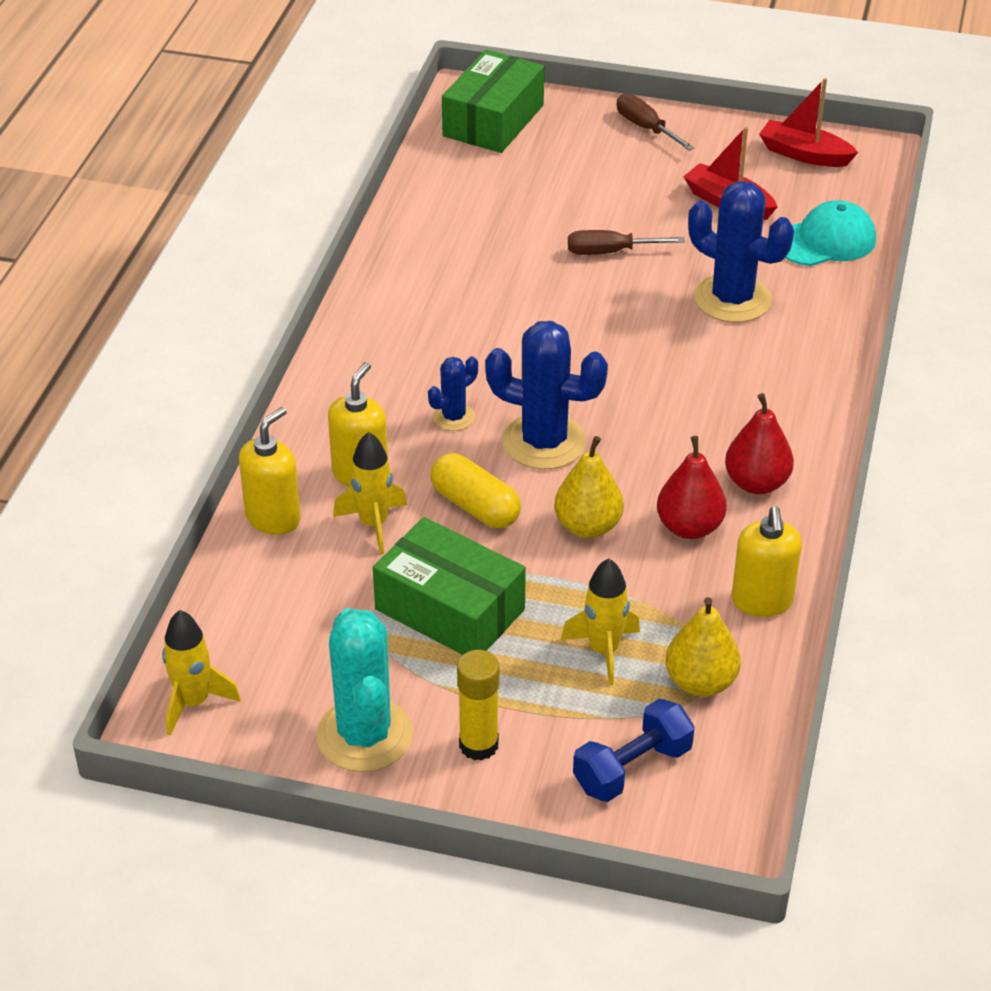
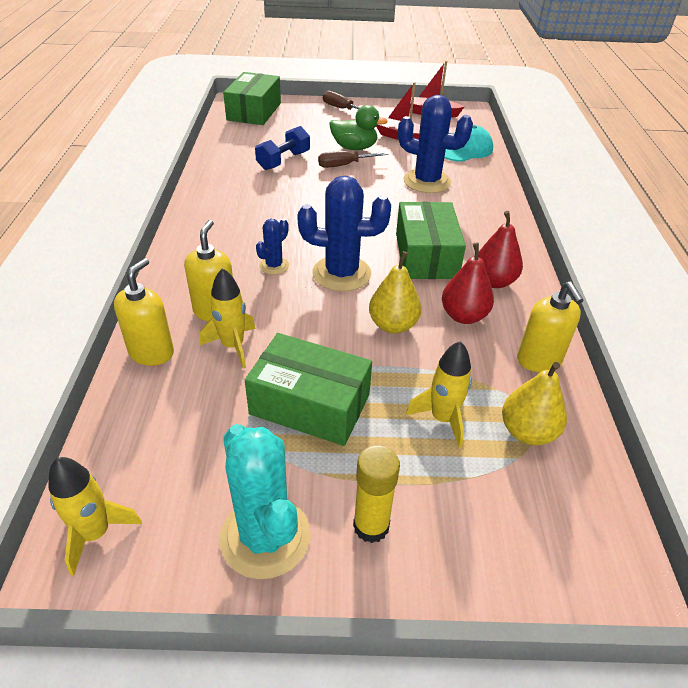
camera: 15 degrees left, 0 degrees up
(475, 506) = (307, 322): yellow capsule -> none
(632, 768) = (510, 522): blue dumbbell -> blue dumbbell (283, 161)
(639, 217) = (354, 148): none -> green duck
(676, 429) = (426, 255): none -> green box

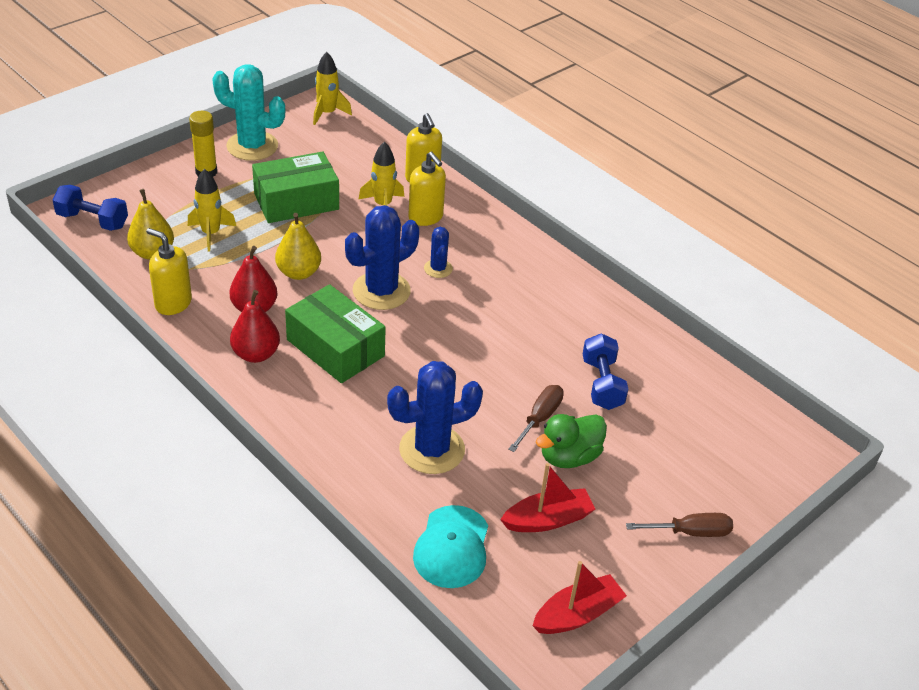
camera: 135 degrees right, 0 degrees up
(254, 111) = (761, 447): green box -> none
(583, 533) = (92, 220): none -> blue dumbbell

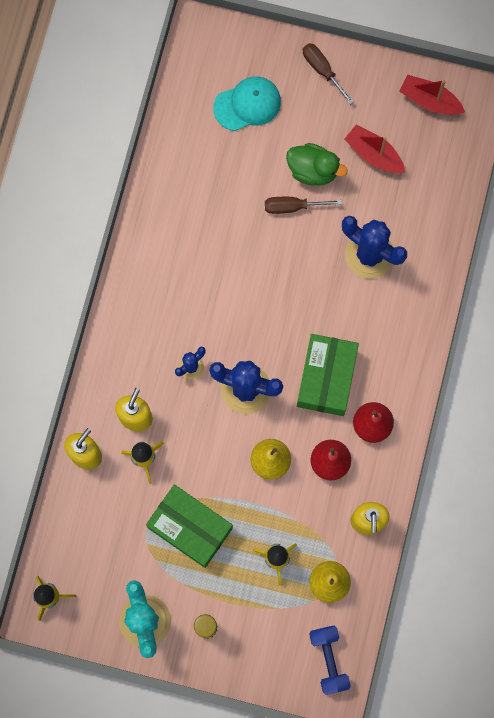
camera: 120 degrees left, 35 degrees up
(452, 547) = (435, 195): turquoise cap -> turquoise cap (247, 104)
(602, 384) = (230, 186): blue dumbbell -> none

